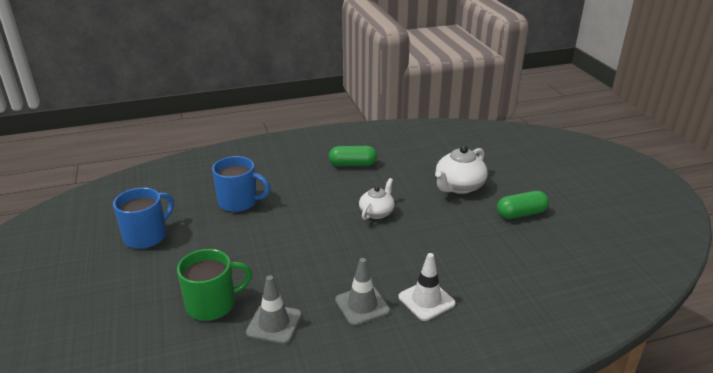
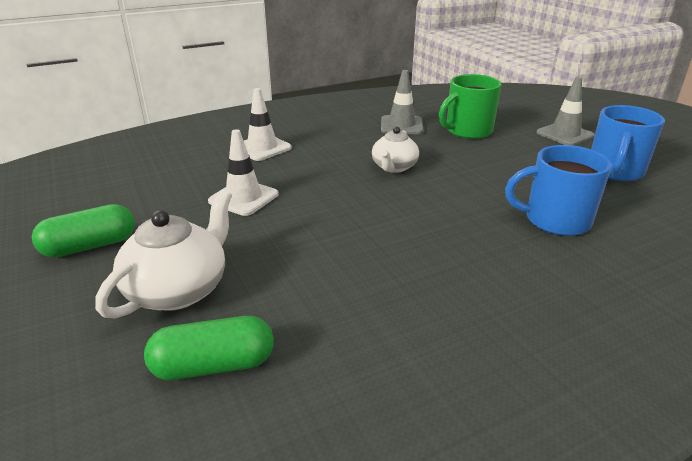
camera: 170 degrees right, 0 degrees up
(353, 164) = (410, 322): green capsule -> green capsule (213, 365)
(362, 305) = (326, 140): grey traffic cone -> grey traffic cone (565, 134)
(377, 212) = (332, 226): white teapot -> white teapot (394, 167)
(435, 240) = (243, 198): none -> white traffic cone

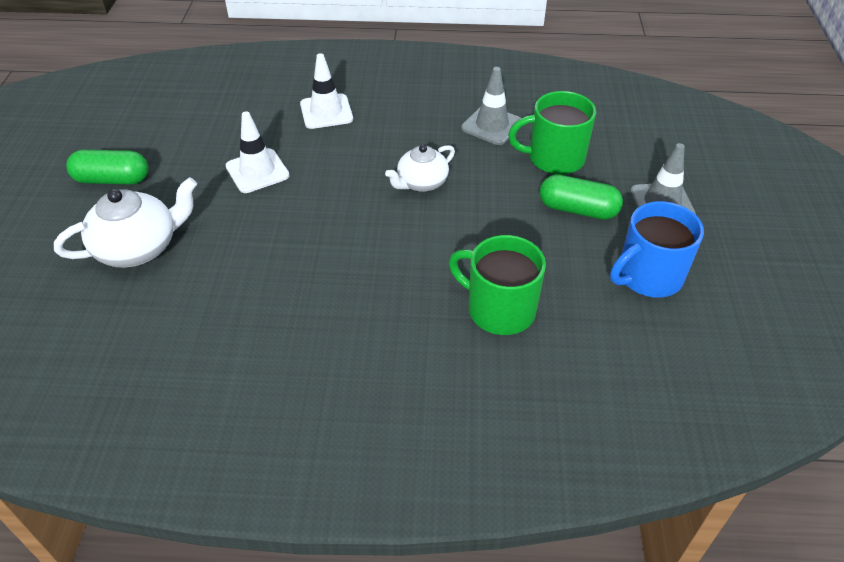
camera: 30 degrees right, 15 degrees up
(213, 365) = (111, 322): green capsule -> green capsule (577, 209)
(555, 220) = (499, 309): blue mug -> green mug

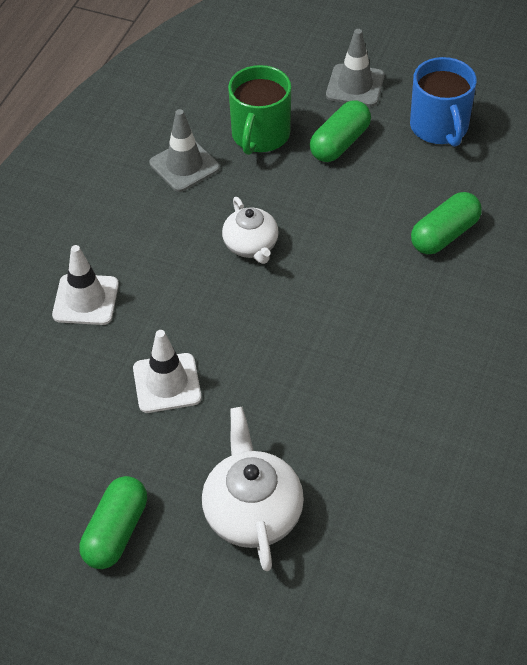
camera: 70 degrees left, 5 degrees up
(499, 309) = (444, 235): green mug -> green capsule

